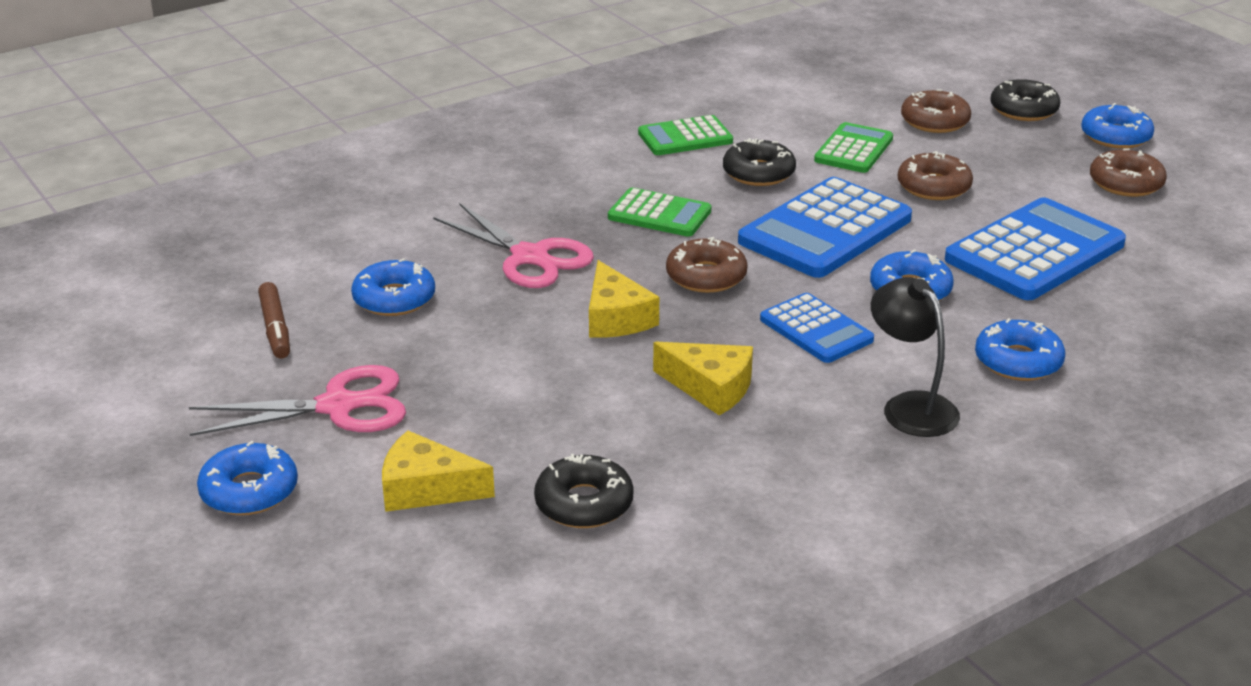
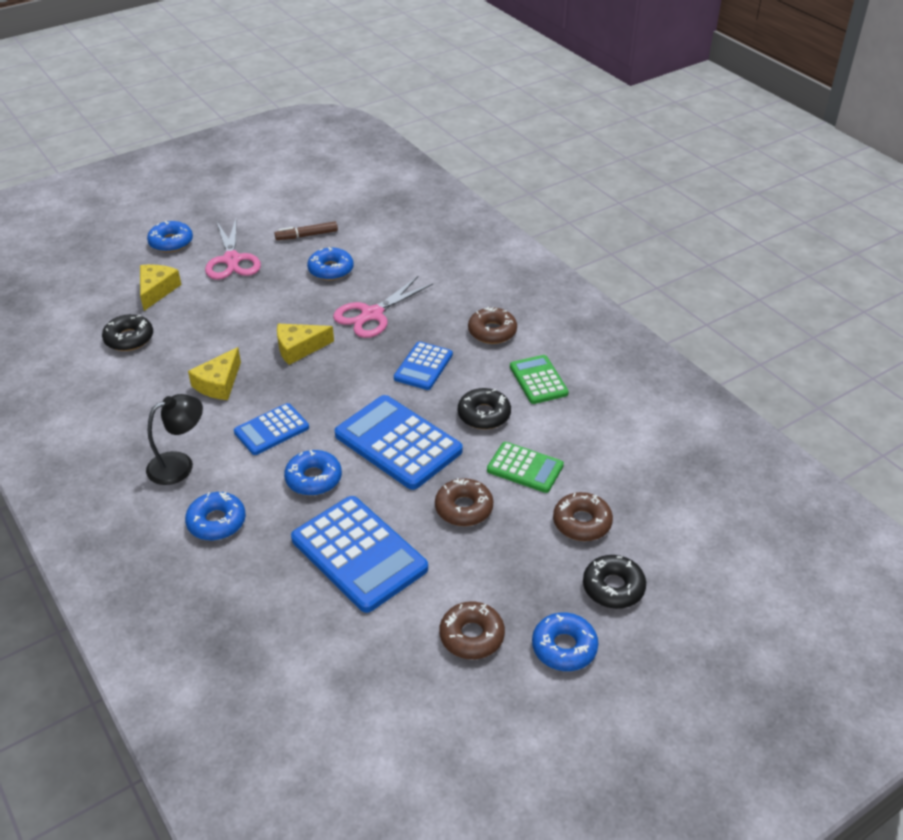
camera: 90 degrees right, 10 degrees up
(659, 214) = (423, 366): green calculator -> blue calculator
(706, 276) = (342, 385): brown donut -> brown donut (492, 331)

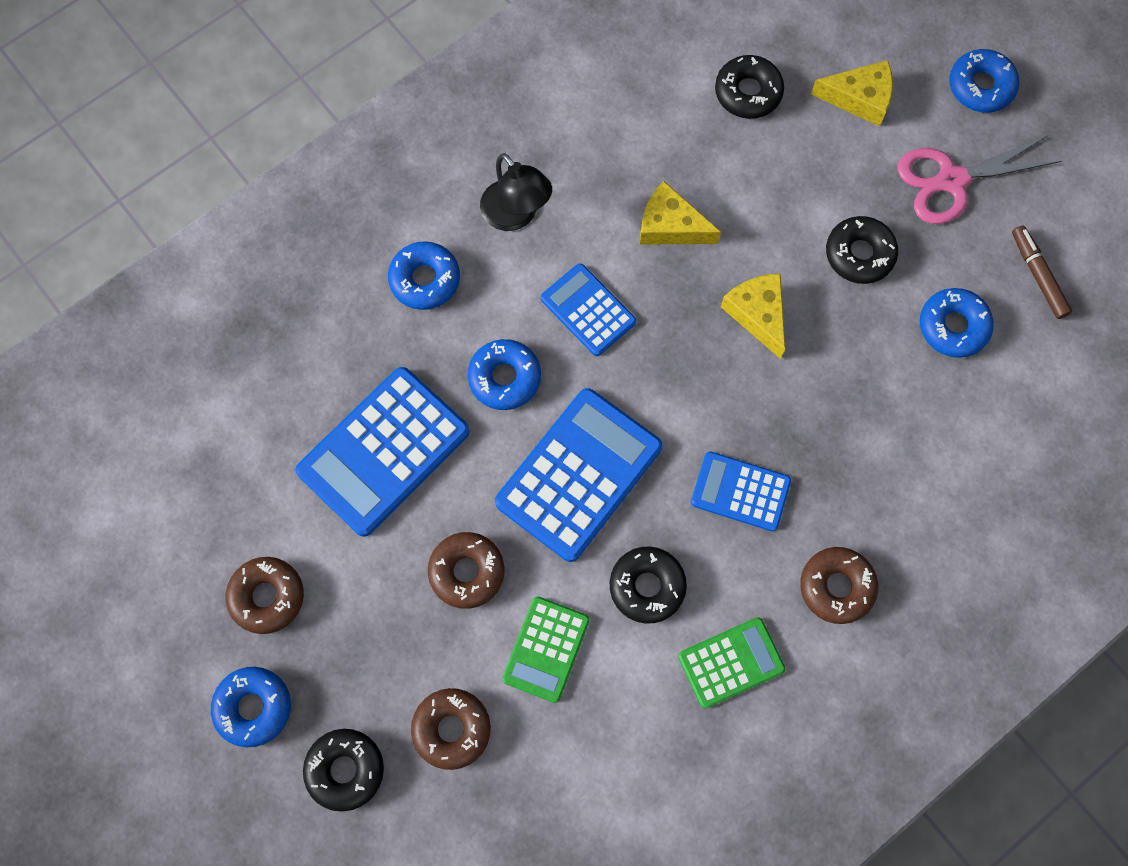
camera: 85 degrees right, 30 degrees up
(270, 301) = (859, 254): none -> black donut
(372, 315) = (850, 403): pink scissors -> none

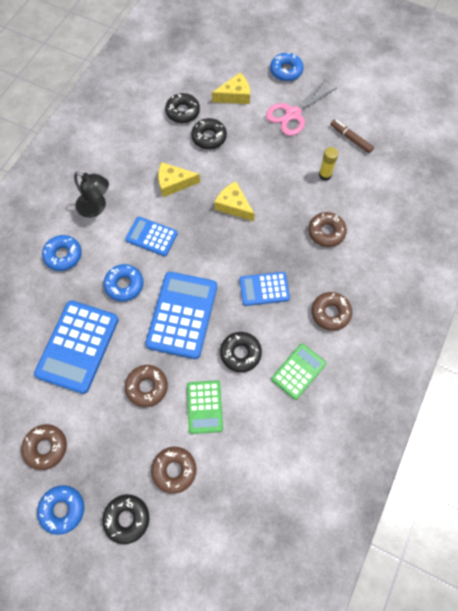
camera: 25 degrees left, 5 degrees down
(859, 254) = (267, 161): black donut -> black donut (209, 137)
(902, 436) = (326, 232): none -> brown donut
(953, 326) = (325, 175): blue donut -> yellow glue stick

